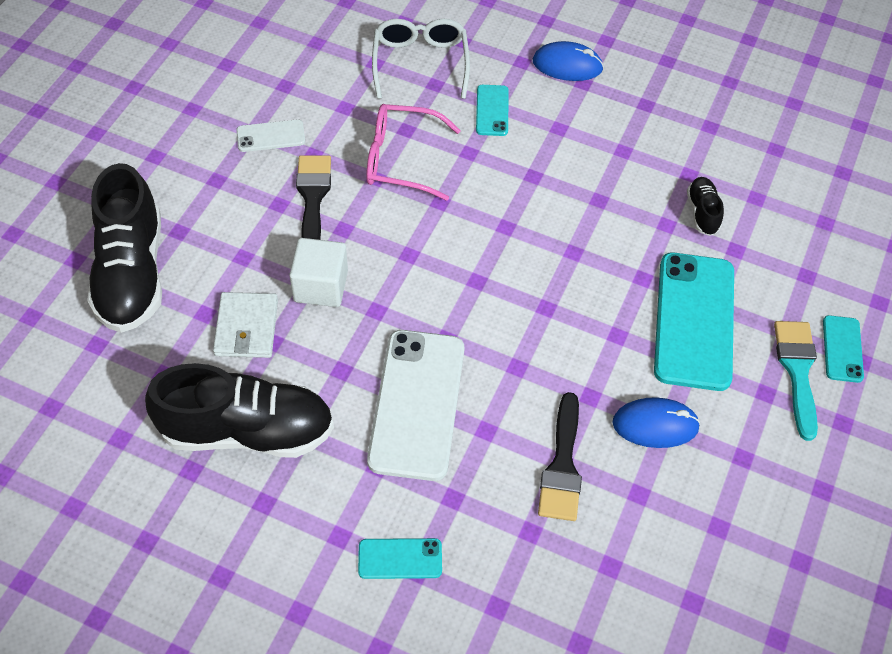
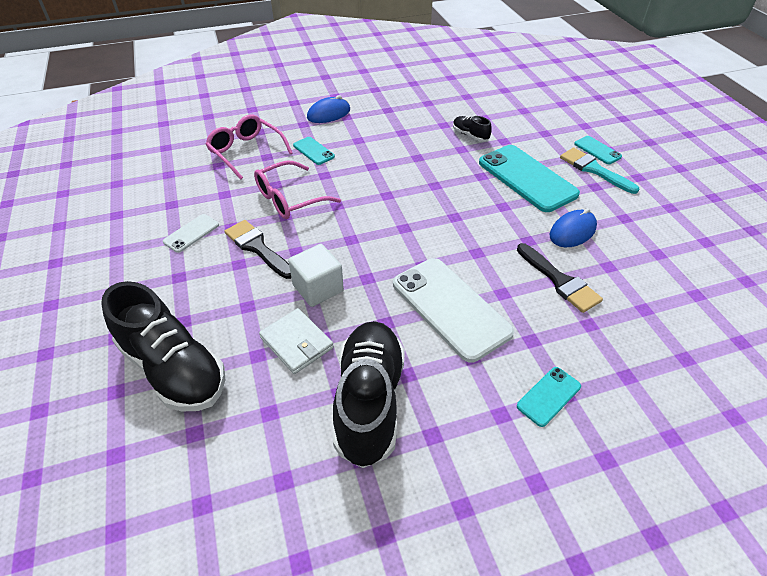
camera: 40 degrees left, 10 degrees down
(247, 430) = (369, 401): black shoe -> black shoe turned 45 degrees counterclockwise
(420, 63) = (246, 151): white glasses -> pink glasses

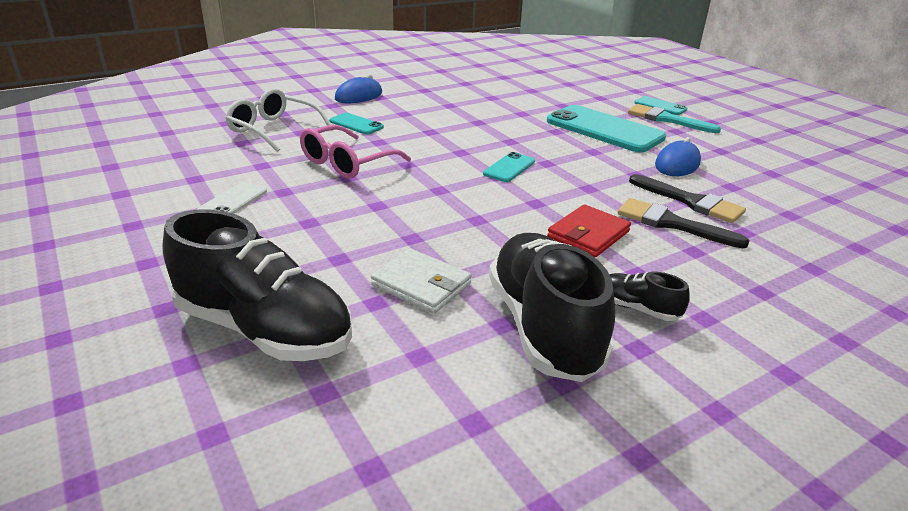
camera: 15 degrees left, 15 degrees down
(246, 151) = (273, 129): pink glasses -> white glasses
(257, 247) = (327, 206): black brush -> black brush (671, 223)
(318, 288) = (422, 233): white cube -> none
(450, 308) = (588, 234): white phone -> red wallet
(470, 135) = (525, 103): black shoe -> black shoe (637, 308)
(548, 396) = (745, 295): turquoise phone -> turquoise phone (509, 168)

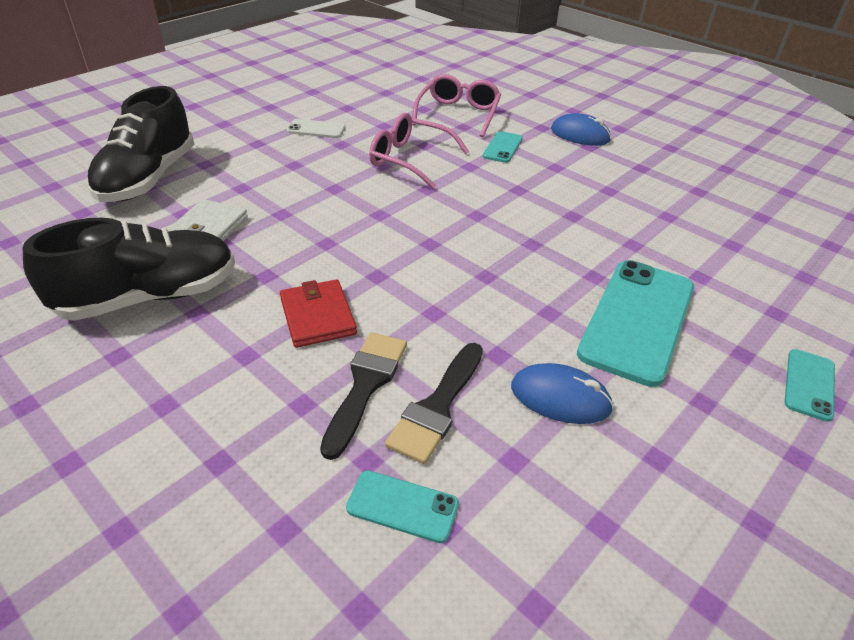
camera: 75 degrees right, 10 degrees up
(273, 129) = (458, 114): white glasses -> pink glasses
(509, 168) = (455, 250): turquoise phone -> turquoise phone (402, 506)
(588, 234) = (318, 316): red wallet -> red wallet turned 45 degrees clockwise
(637, 308) = (179, 354): black shoe -> none
(666, 119) = (748, 391): turquoise brush -> none

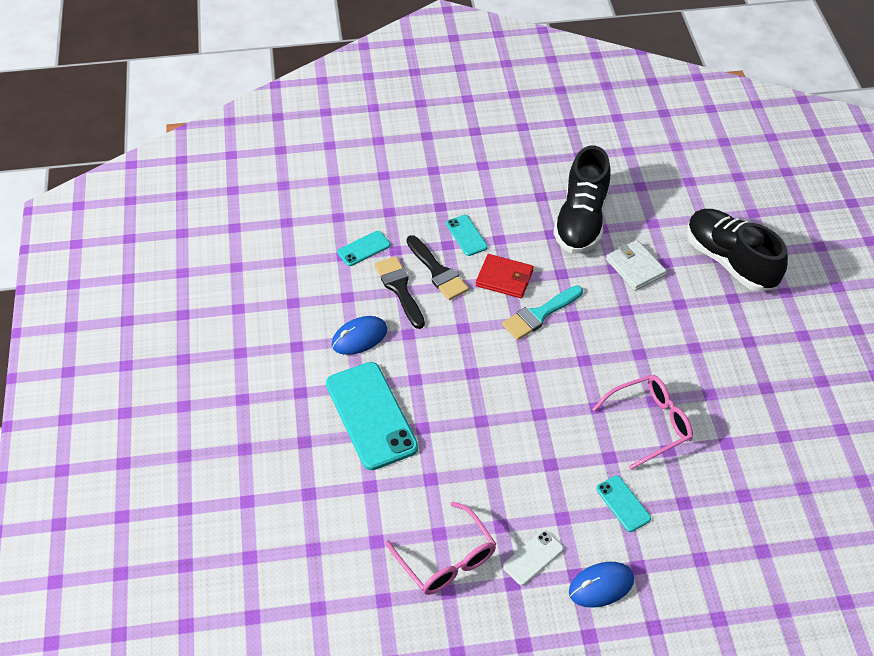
camera: 130 degrees right, 10 degrees up
(316, 129) = (750, 390): white phone -> white phone (533, 558)
(349, 265) = (539, 314): none -> turquoise brush
(458, 114) = (712, 516): pink glasses -> pink glasses (446, 559)
(809, 384) = (261, 449): turquoise phone -> turquoise phone (466, 235)

